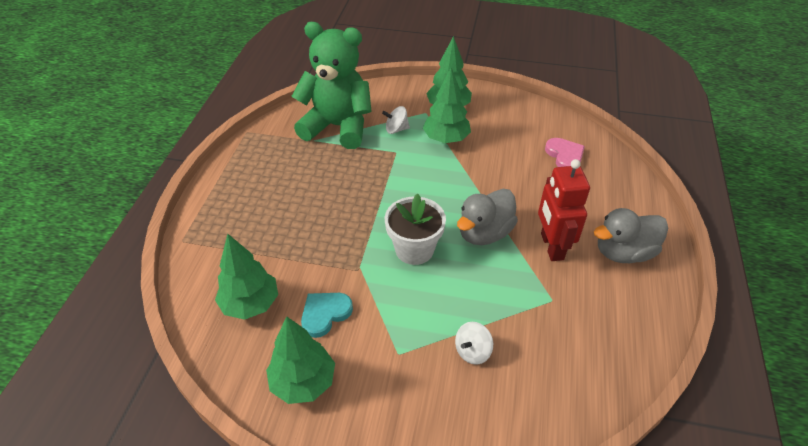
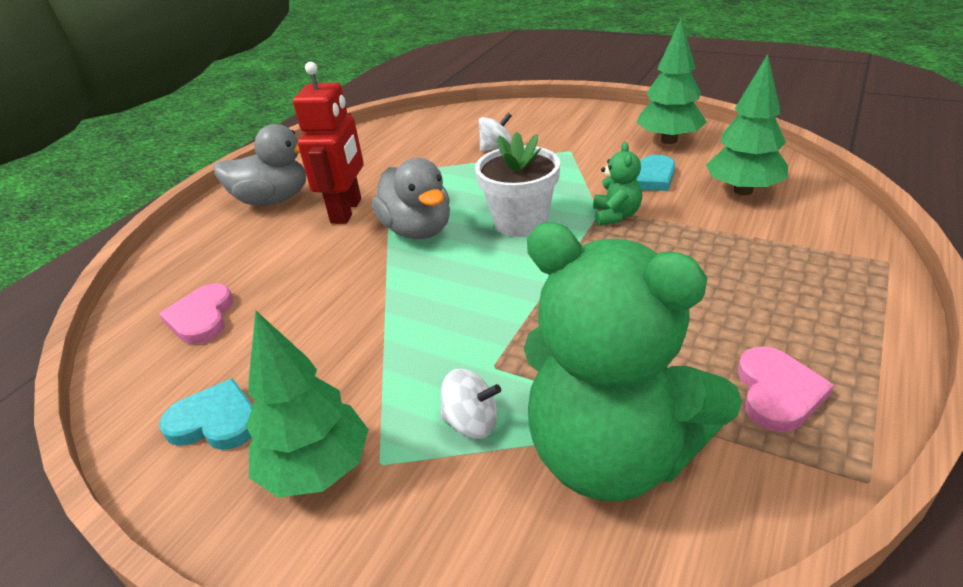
camera: 160 degrees left, 10 degrees down
(269, 157) = (777, 392): none -> pink heart
(347, 264) = (616, 215): none -> green teddy bear
(446, 139) = (378, 380): green tree -> none
(484, 233) = (417, 230): grey duck -> grey duck turned 90 degrees clockwise
(504, 115) = (215, 421): none -> turquoise heart

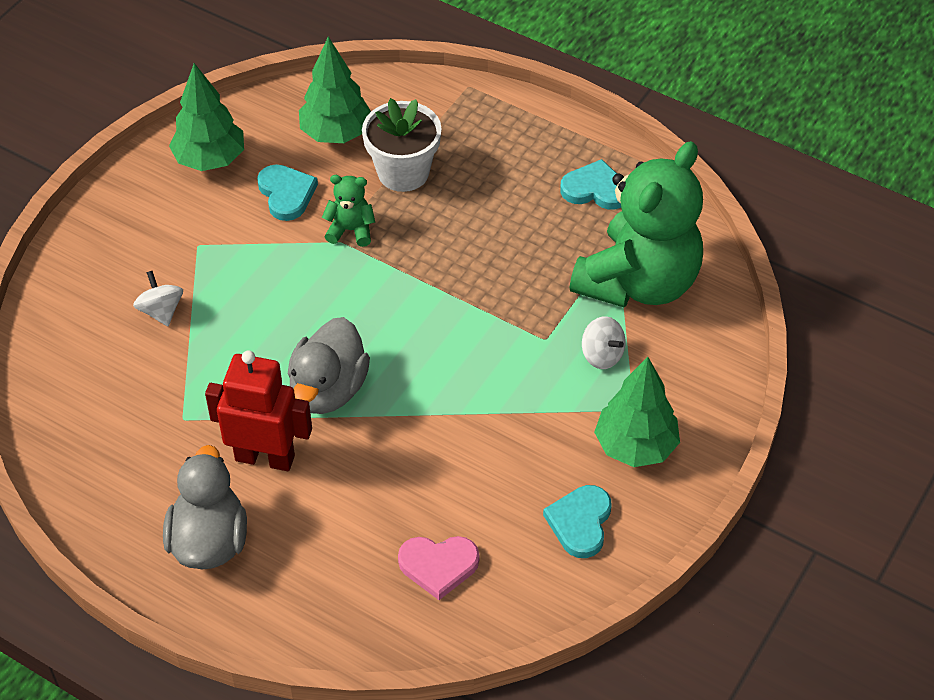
camera: 90 degrees left, 15 degrees up
(417, 230) = (328, 389): grey duck -> grey duck turned 135 degrees clockwise
(471, 422) = (602, 355): white spinning top -> white spinning top turned 120 degrees clockwise
(520, 222) = (339, 303): white flower pot -> white flower pot (403, 172)
(777, 392) = (595, 189): pink heart -> turquoise heart

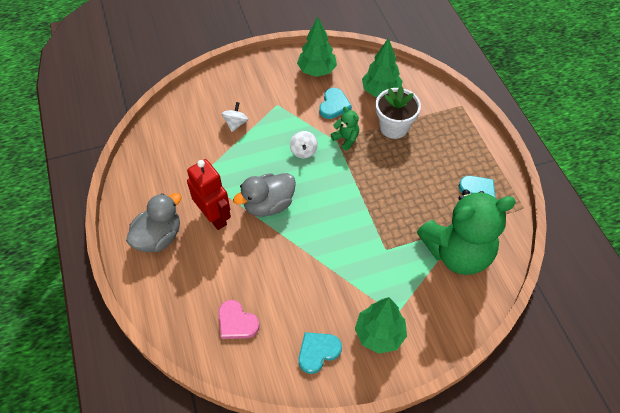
camera: 40 degrees right, 5 degrees up
(602, 355) = (405, 276): white spinning top -> white spinning top (303, 151)

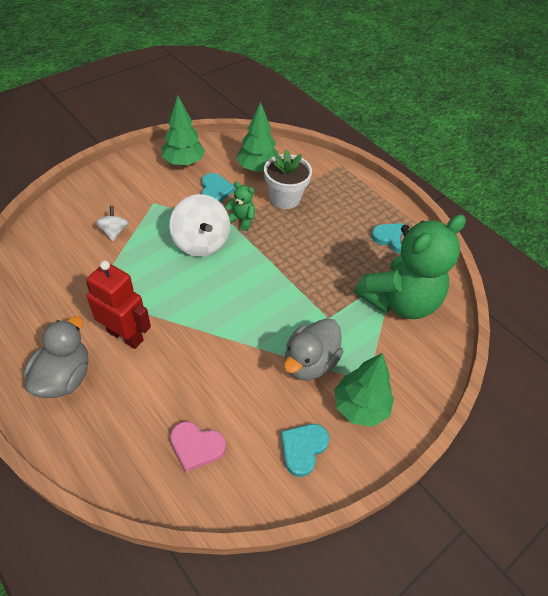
camera: 25 degrees left, 5 degrees down
(268, 205) = (184, 306): grey duck -> grey duck (309, 362)
(303, 151) = (201, 242): white spinning top -> white spinning top, size x1.93

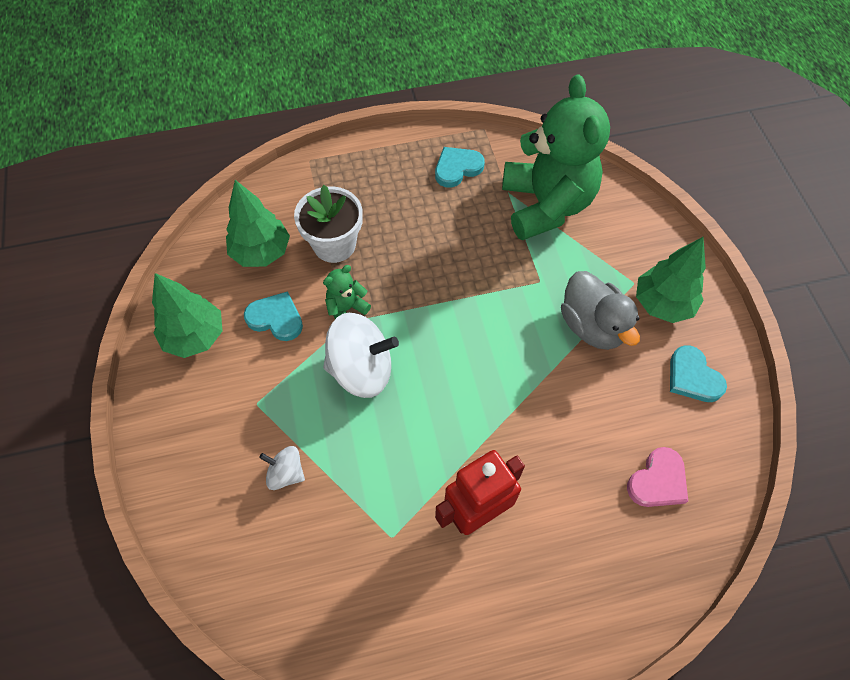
camera: 60 degrees left, 10 degrees up
(64, 377) = (512, 607): grey duck -> none

